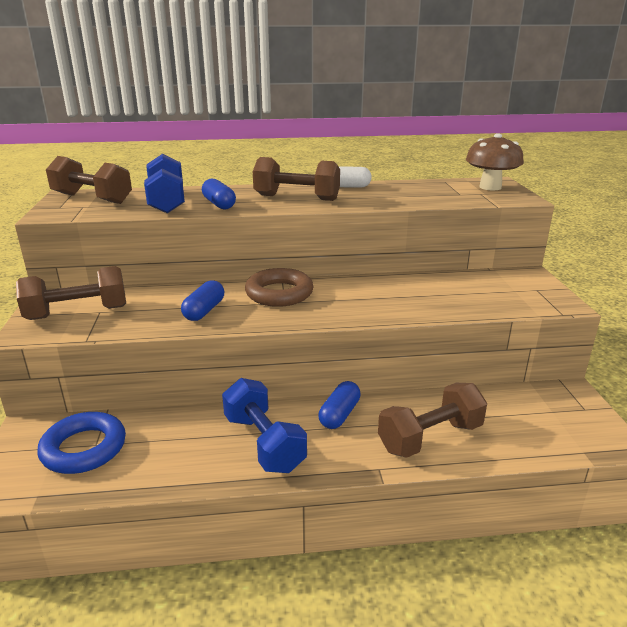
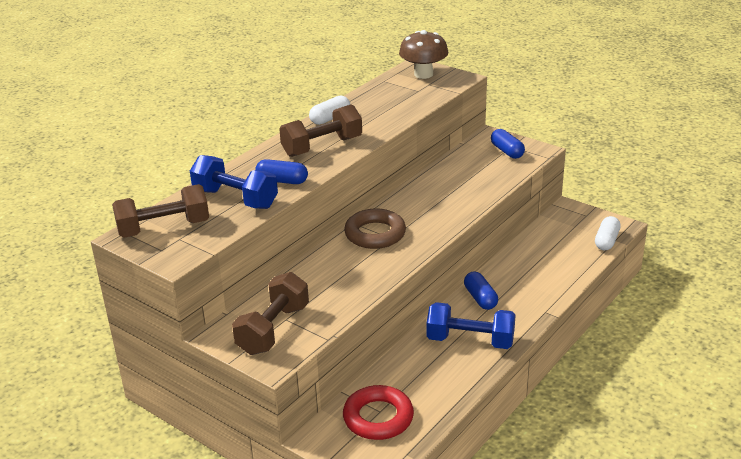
camera: 45 degrees left, 5 degrees up
(84, 448) = (378, 417): blue ring -> red ring
(204, 311) = (355, 274): blue capsule -> blue capsule (507, 151)
(430, 437) = (543, 279): brown dumbbell -> none
(571, 446) = (606, 241): none -> white capsule

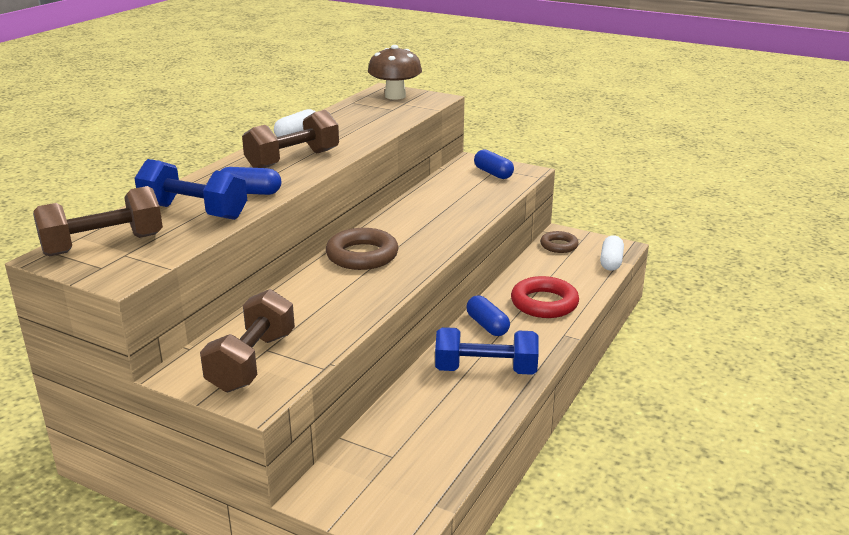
camera: 10 degrees left, 5 degrees down
(378, 417) = (391, 464): red ring -> red ring (544, 303)
(563, 221) = (559, 245): none -> brown ring

